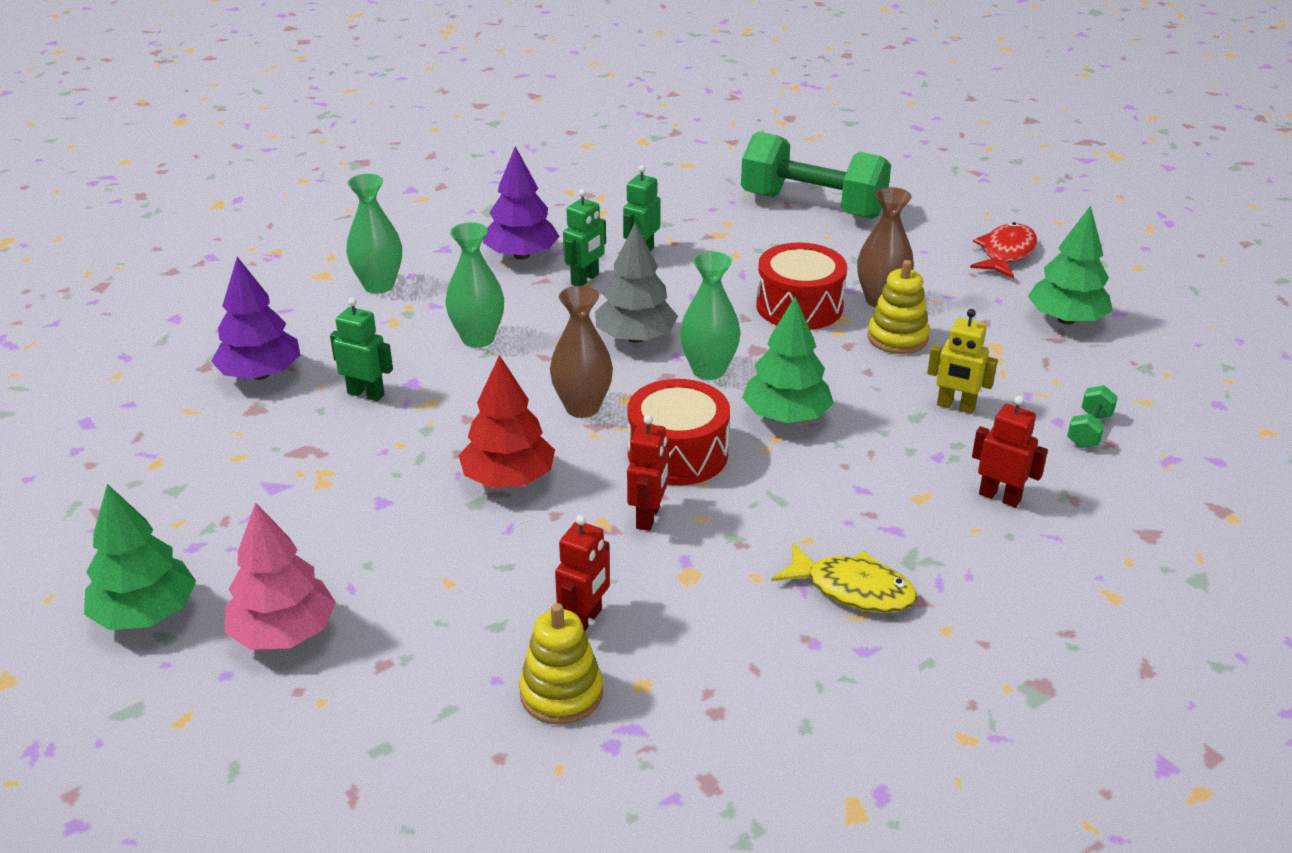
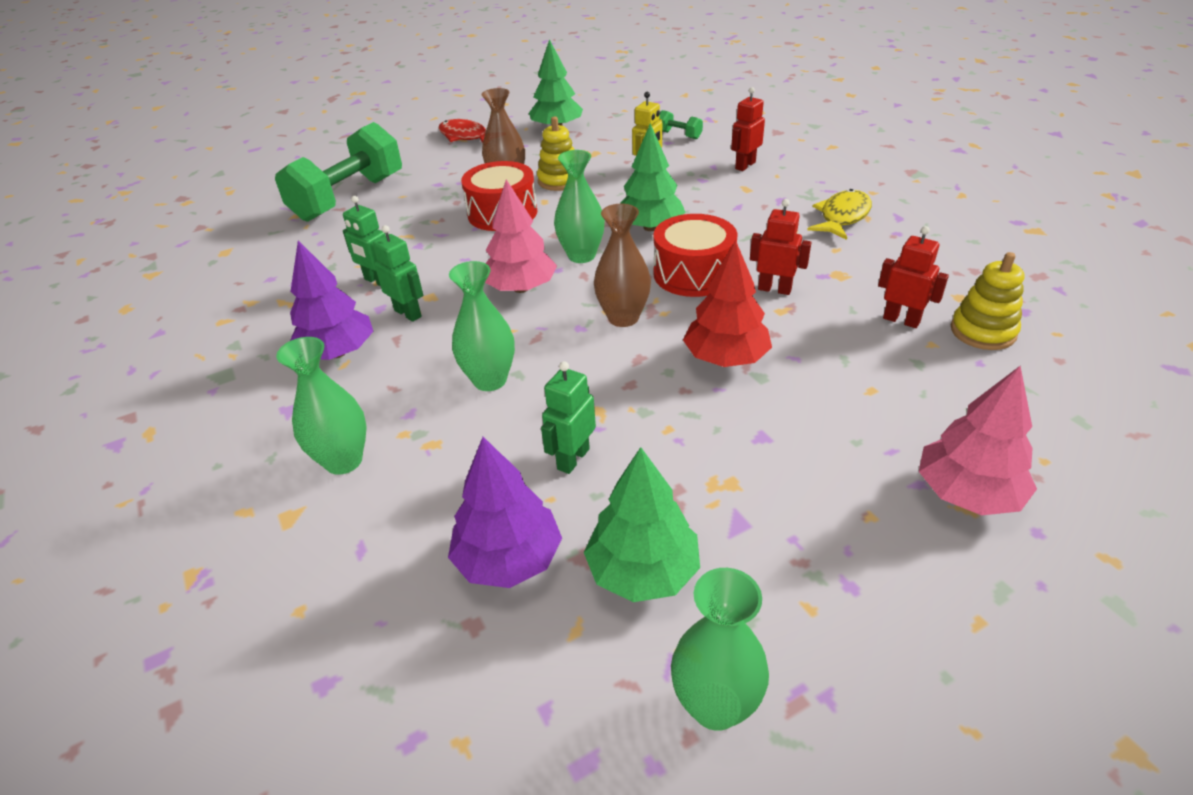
camera: 80 degrees left, 5 degrees up
(109, 475) = (715, 705): none -> green vase
(146, 614) = (973, 615): green tree -> green tree (643, 571)
(636, 338) = (521, 288): grey tree -> pink tree

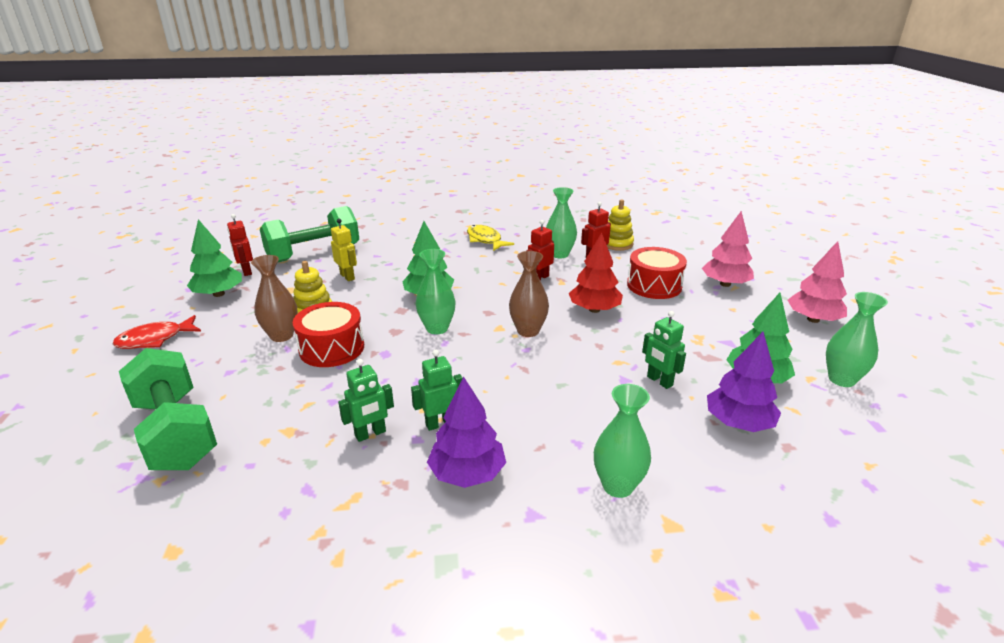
camera: 70 degrees left, 10 degrees down
(490, 380) = (561, 398): green vase -> green vase (559, 254)
(521, 288) = (455, 362): pink tree -> pink tree (813, 319)
(679, 135) = (314, 254): green dumbbell -> green dumbbell, size x2.44
(693, 274) = (500, 296): red drum -> red drum (654, 285)
(745, 165) = (390, 246): red robot -> red robot (246, 271)

